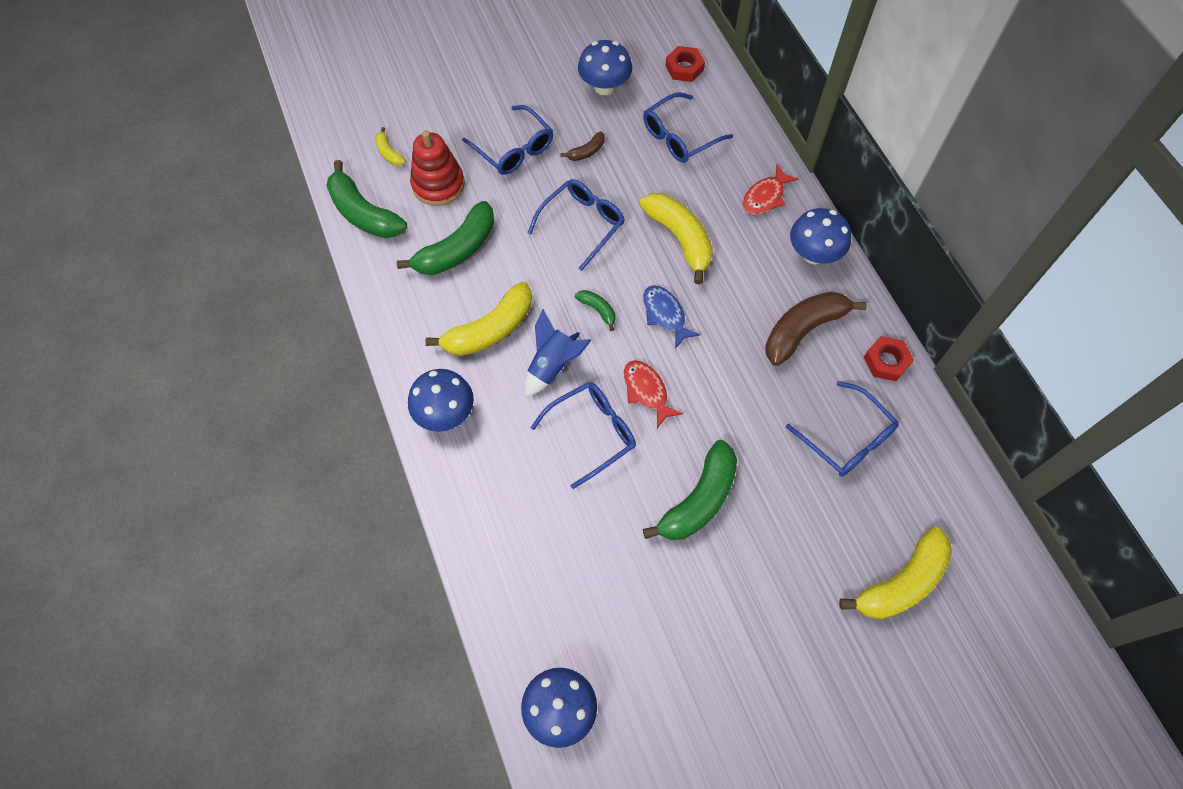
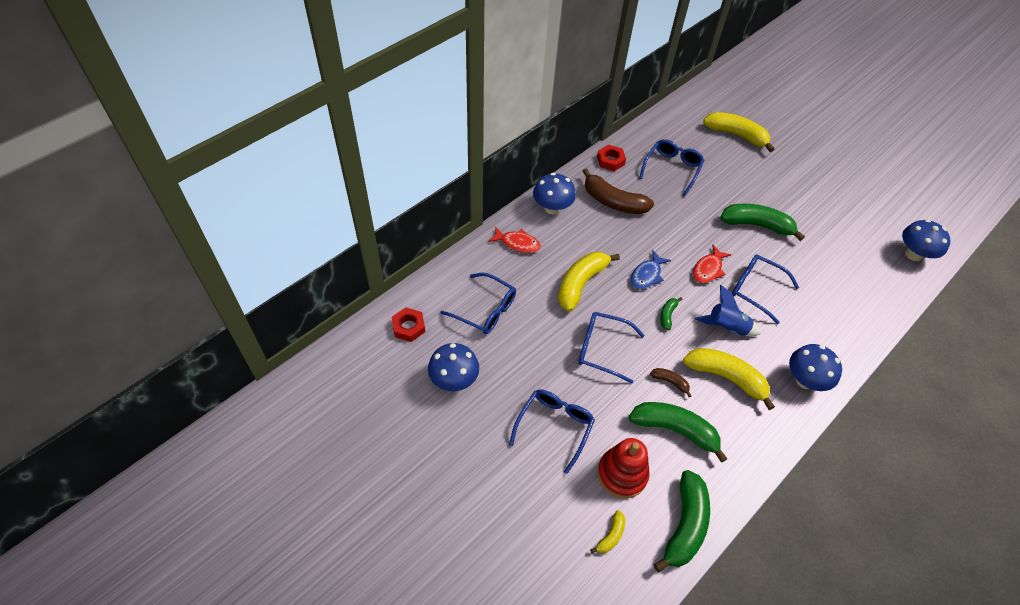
camera: 115 degrees left, 10 degrees down
(586, 152) = (531, 370): brown banana -> brown banana (670, 382)

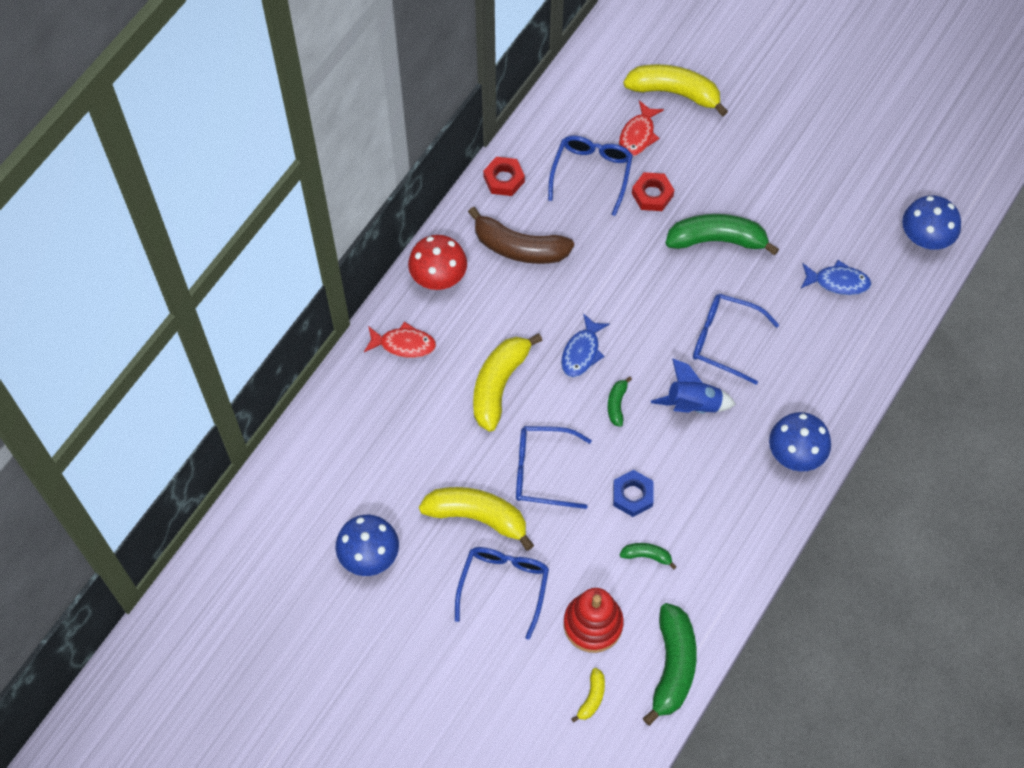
camera: 10 degrees left, 10 degrees up
(409, 327) = (294, 498): red nut -> red nut (652, 194)
(485, 310) = (384, 451): blue glasses -> none
(552, 208) = (438, 277): blue mushroom -> red mushroom
(670, 382) = (632, 495): brown banana -> blue nut
(675, 430) = (647, 556): green banana -> green banana, size x0.47
(708, 269) = (660, 324): red fish -> red fish (638, 135)
(726, 377) = (700, 473): yellow banana -> yellow banana (478, 517)
(845, 269) = (838, 282): none -> blue fish

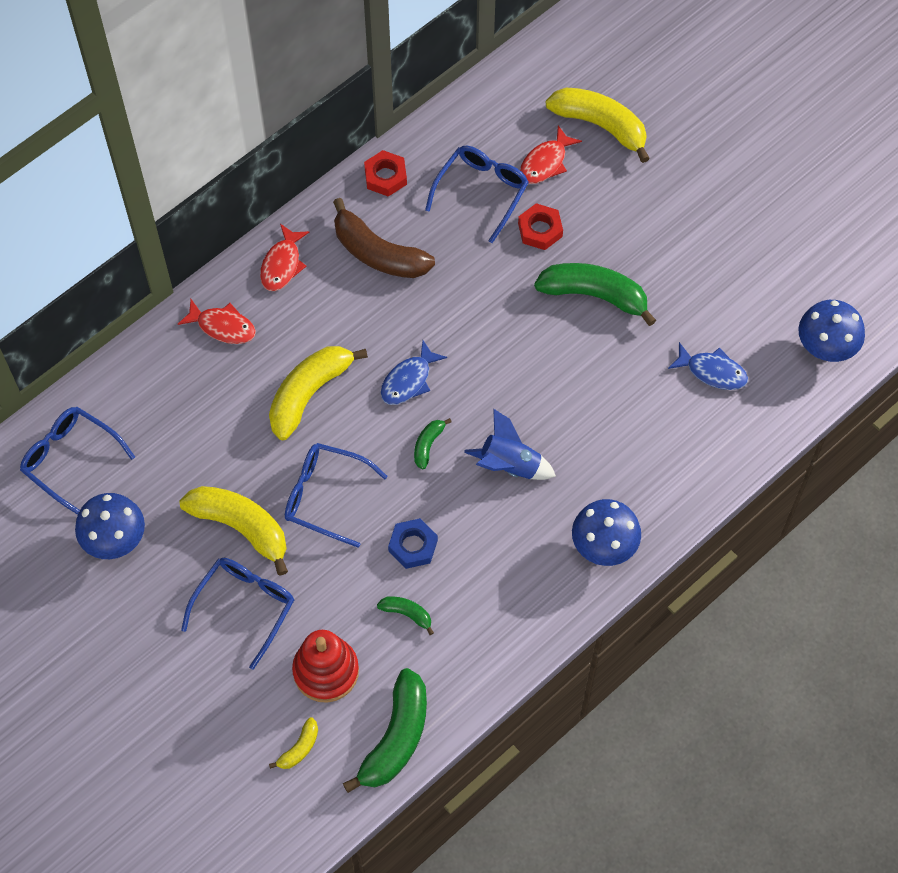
camera: 15 degrees right, 0 degrees up
(438, 277) = (282, 264): red mushroom -> red fish
(725, 340) = (567, 405): blue glasses -> blue glasses (70, 460)

